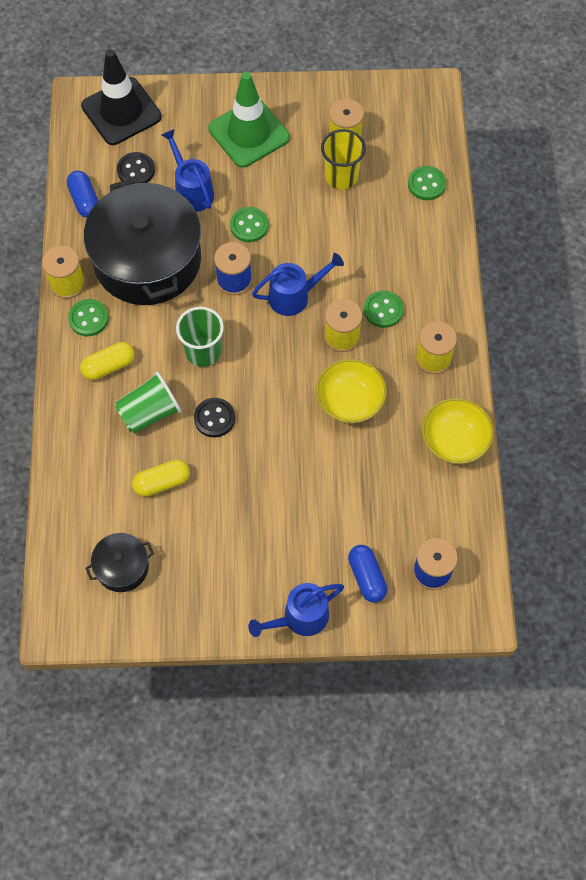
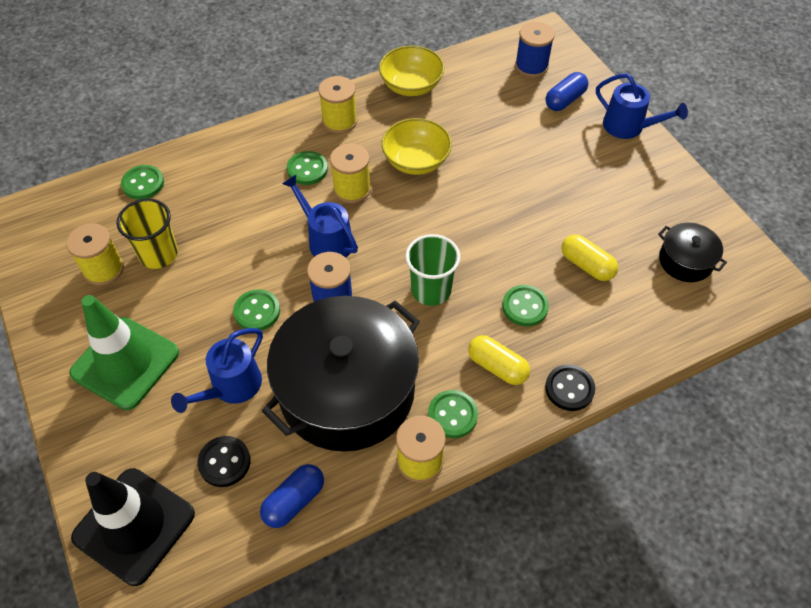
camera: 115 degrees left, 10 degrees down
(149, 413) = (525, 307): green cup -> green button
(214, 418) = (496, 252): black button -> black button (569, 388)

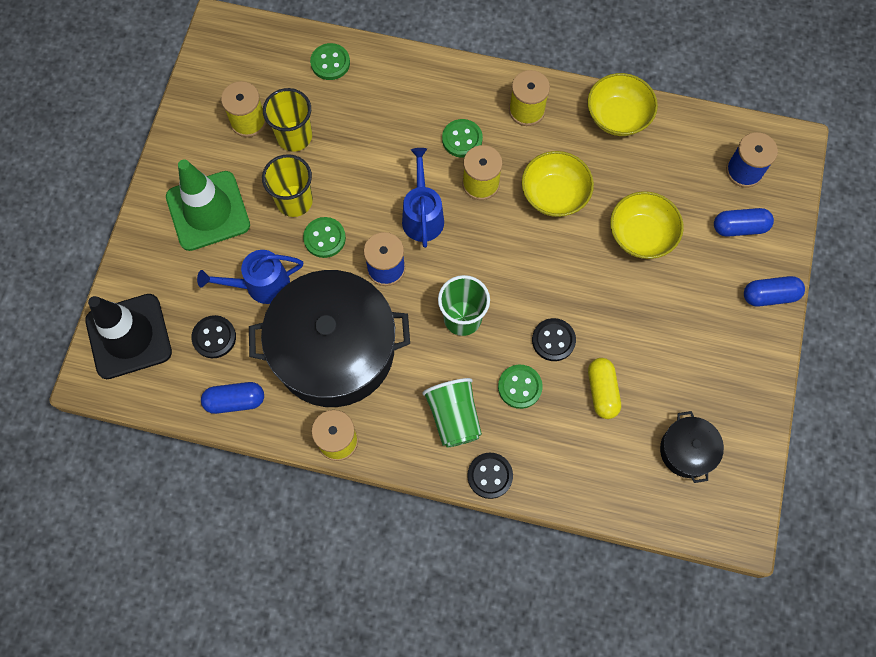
camera: 40 degrees right, 15 degrees up
(203, 301) = (294, 201): none -> yellow cup
(452, 415) = (389, 427): green button -> none
(497, 367) = (454, 417): yellow capsule -> green cup
(505, 147) = (641, 235): none -> yellow bowl
(516, 256) = (553, 340): none -> black button
(628, 127) = (769, 295): blue watering can -> blue capsule

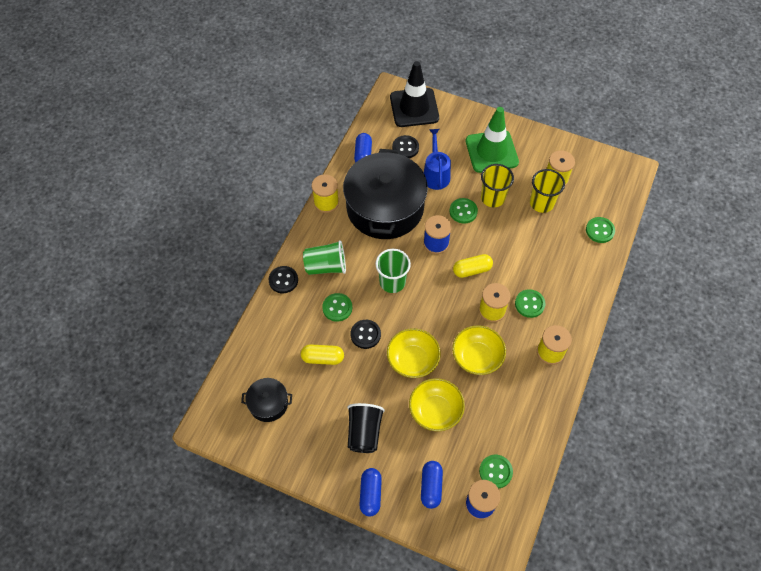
camera: 100 degrees right, 10 degrees down
(422, 215) = (472, 270): blue watering can -> yellow capsule
(617, 116) = (539, 417): yellow bowl -> yellow bowl (412, 360)
(693, 317) = (364, 432): none -> black cup
(700, 158) = (495, 472): none -> green button

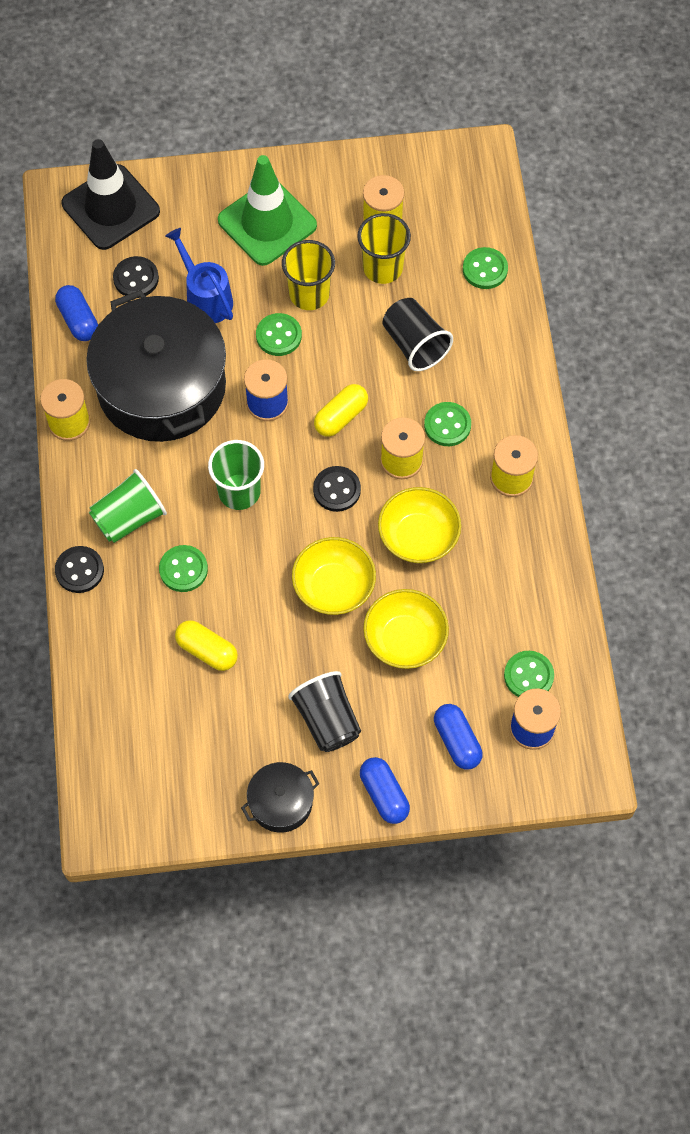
camera: 30 degrees left, 5 degrees up
(268, 403) = (171, 753): black pot -> black pot (281, 802)
(323, 358) = (207, 650): yellow capsule -> yellow capsule turned 60 degrees clockwise
(365, 335) = (247, 586): black button -> black button (337, 490)
(536, 252) = (415, 344): none -> black cup

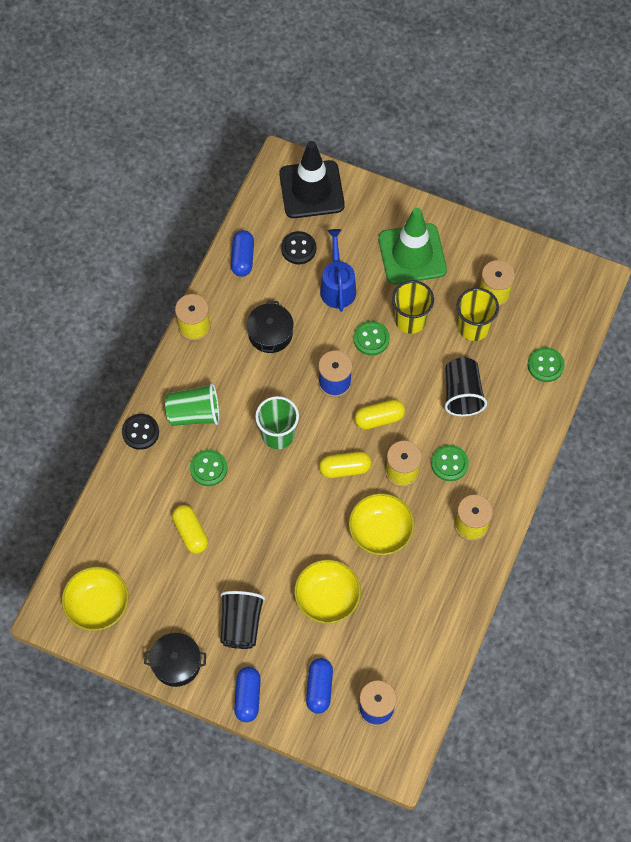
camera: 30 degrees right, 0 degrees up
(161, 386) = (270, 333): black pot -> black pot, size x0.44
(334, 587) = (301, 535): yellow bowl -> yellow bowl (98, 605)
(337, 490) = (345, 468): black button -> yellow capsule
(528, 676) = (396, 671): green button -> none

